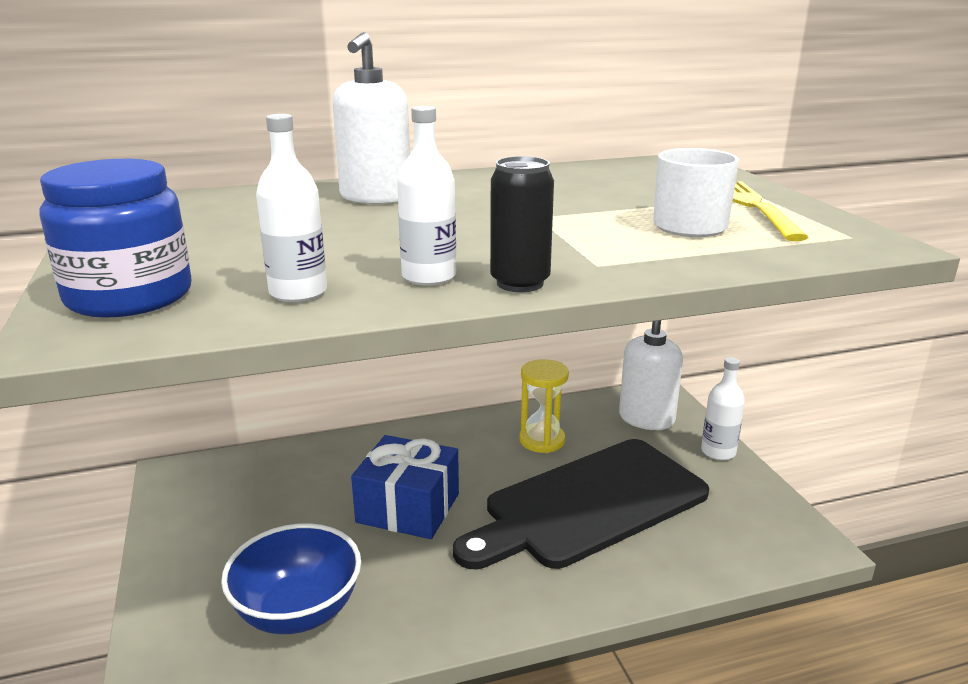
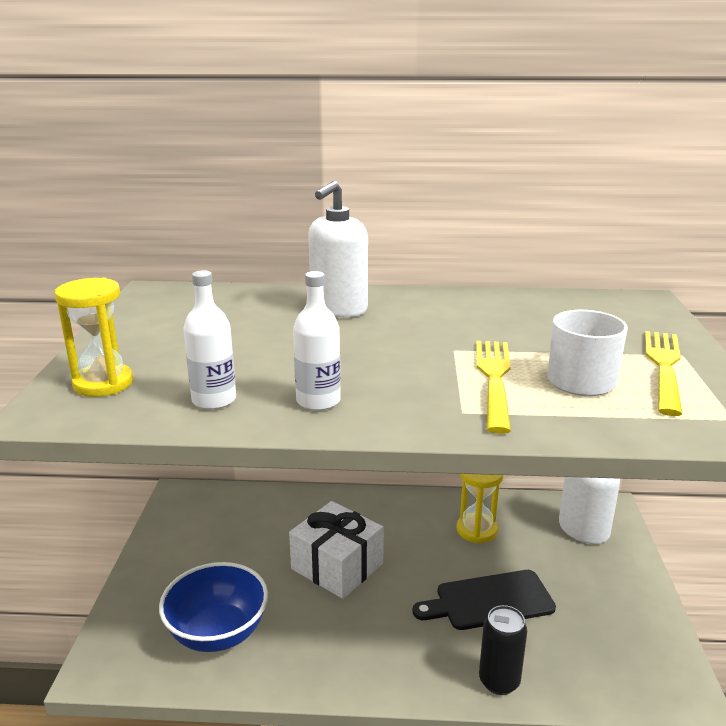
camera: 20 degrees right, 0 degrees up
(129, 296) = (103, 383): blue jar -> yellow hourglass
(408, 508) = (337, 566): blue gift -> white gift
(520, 283) = (383, 421): black can -> black can (499, 681)
(589, 504) = (489, 601): black cutting board -> black cutting board, size x0.57
(602, 235) = (494, 379): none -> yellow fork
(718, 452) = (637, 578): white bottle -> none

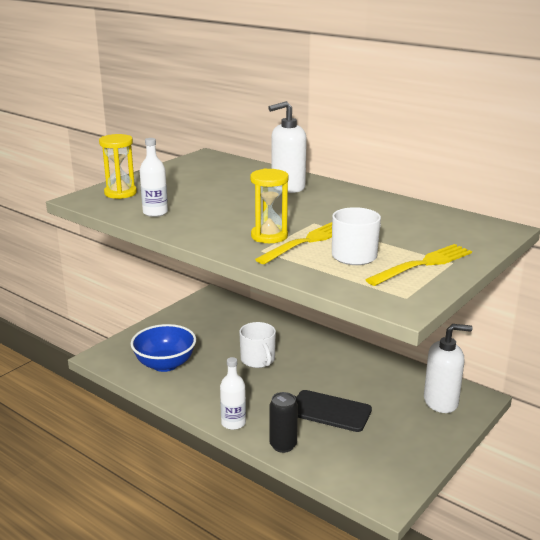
camera: 35 degrees right, 0 degrees up
(318, 401) = (200, 226): white bottle -> white bottle (233, 423)
(337, 566) = (258, 360): white gift -> white mug
(476, 530) = (365, 374): yellow hourglass -> yellow hourglass (269, 236)

